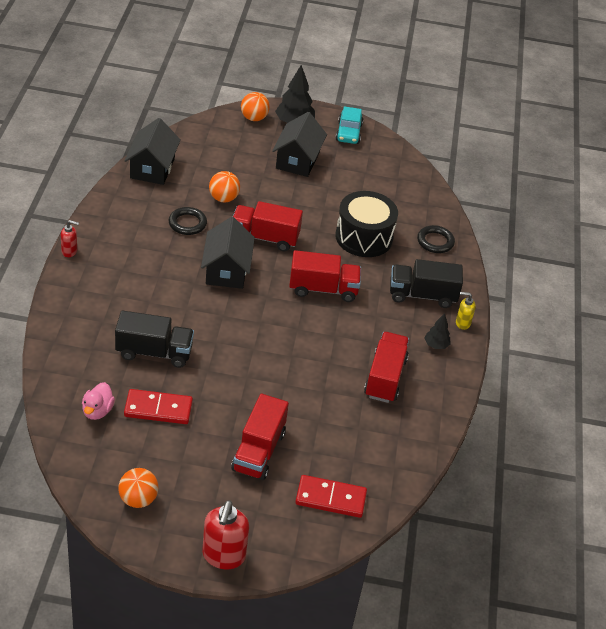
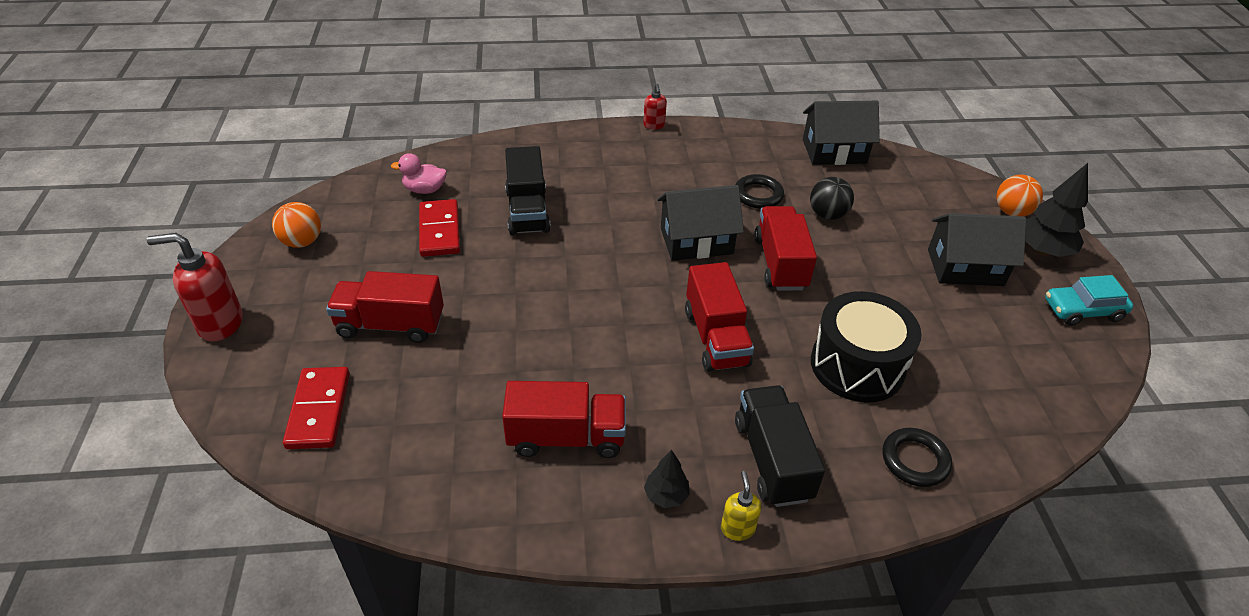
camera: 80 degrees right, 0 degrees up
(223, 198) = (827, 215): orange ball -> black ball

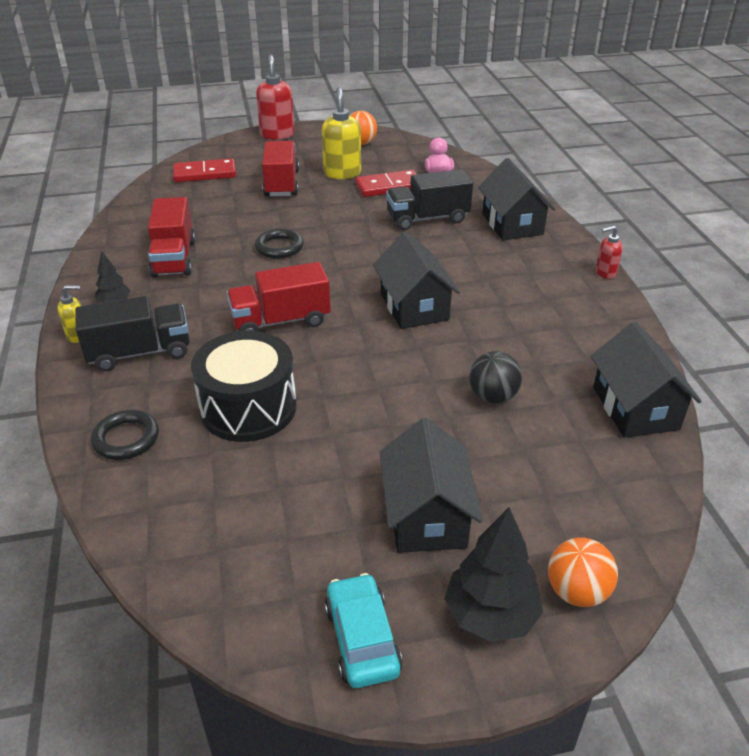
camera: 85 degrees right, 5 degrees down
(385, 266) = (342, 173): none -> yellow soap dispenser
(555, 158) = (512, 224): none -> black house
(758, 195) = (509, 345): black ring -> black ring (279, 247)
(780, 263) = (394, 360): red truck -> none

